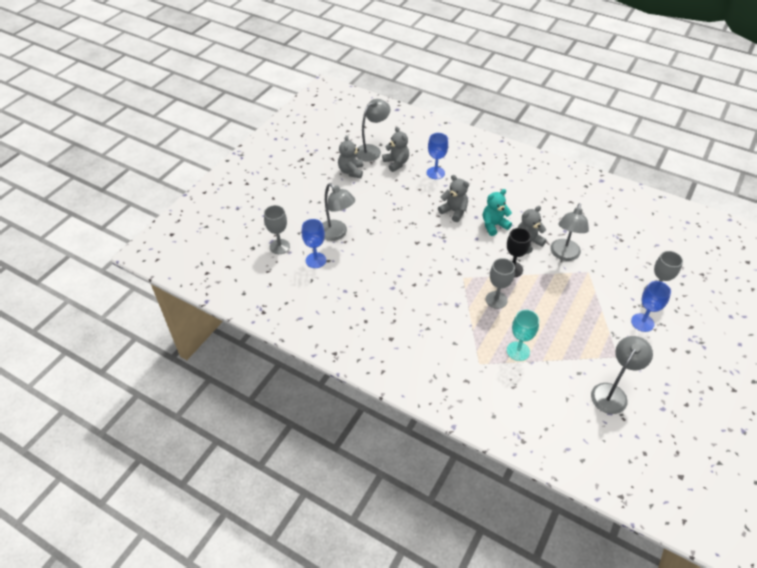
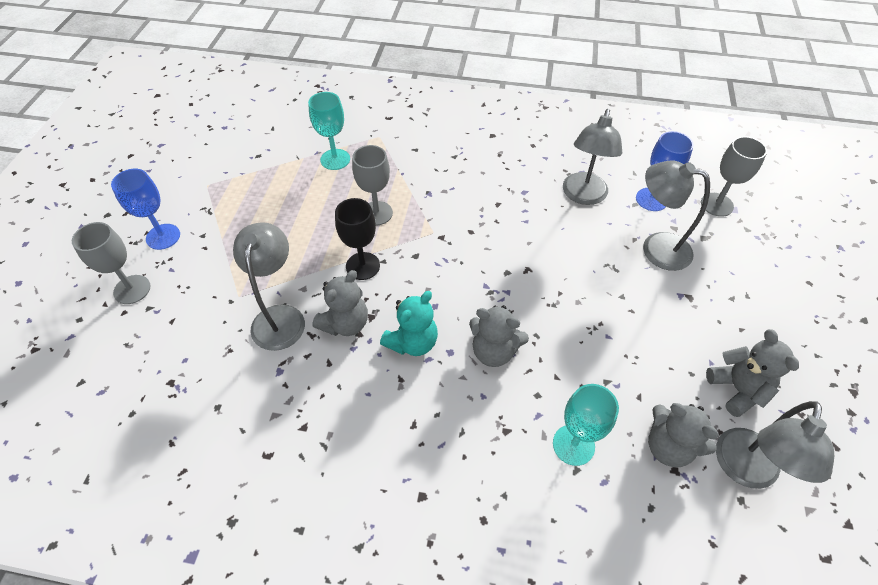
camera: 160 degrees right, 5 degrees up
(435, 173) = (573, 445): blue goblet -> turquoise goblet
(612, 393) = (218, 145): grey lamp -> grey lamp (583, 196)

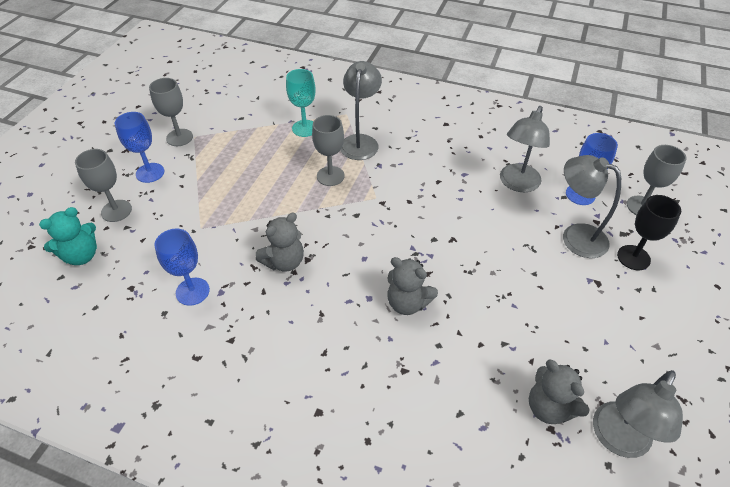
camera: 10 degrees right, 5 degrees down
(189, 188) = (179, 137): none -> grey goblet
(246, 375) = (192, 291): none -> blue goblet
(280, 317) = (231, 249): grey lamp -> grey lamp (360, 141)
(363, 266) = (309, 217): black goblet -> black goblet (633, 257)
(412, 342) = (338, 285): turquoise teddy bear -> turquoise teddy bear (81, 255)
(573, 445) = (462, 392): turquoise goblet -> none
(737, 389) = (626, 368): grey teddy bear -> none

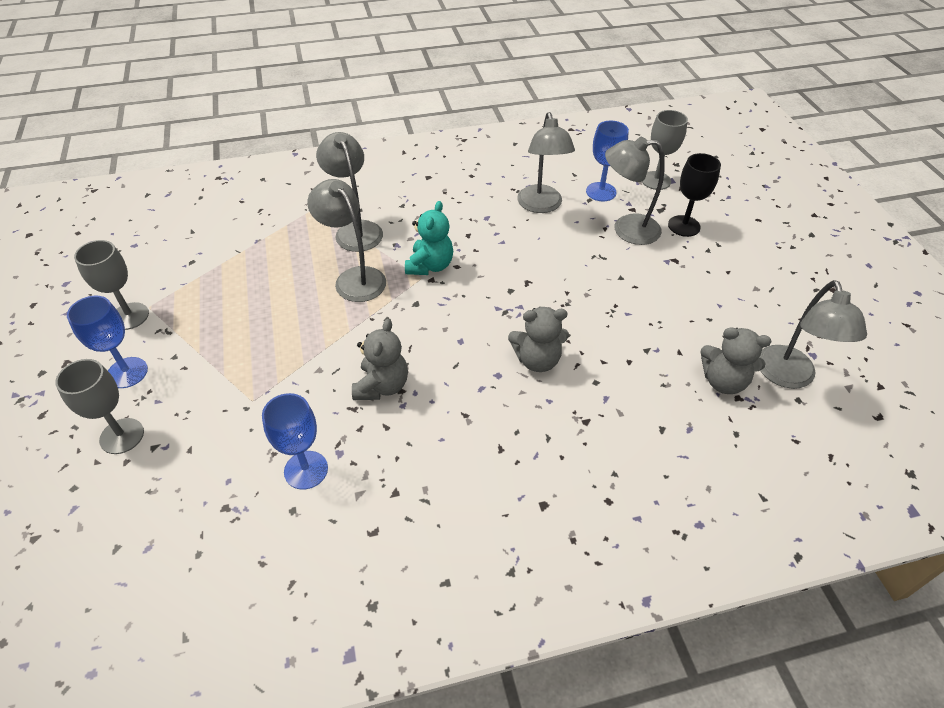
camera: 35 degrees left, 0 degrees up
(81, 255) = (122, 509): turquoise teddy bear -> turquoise teddy bear (430, 266)
(304, 128) = (281, 241): turquoise goblet -> none
(330, 176) = (354, 278): grey goblet -> grey lamp

